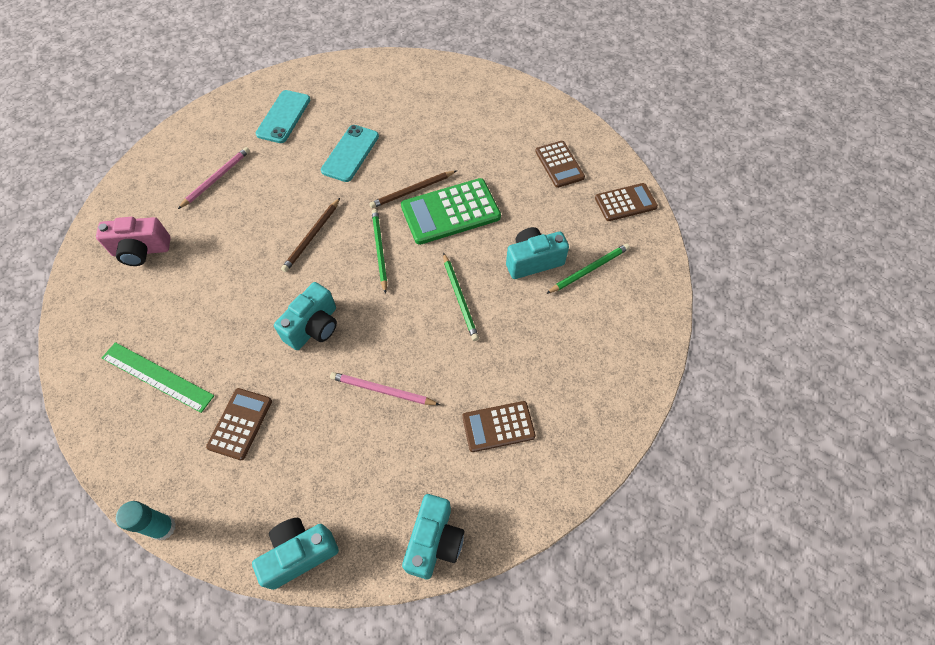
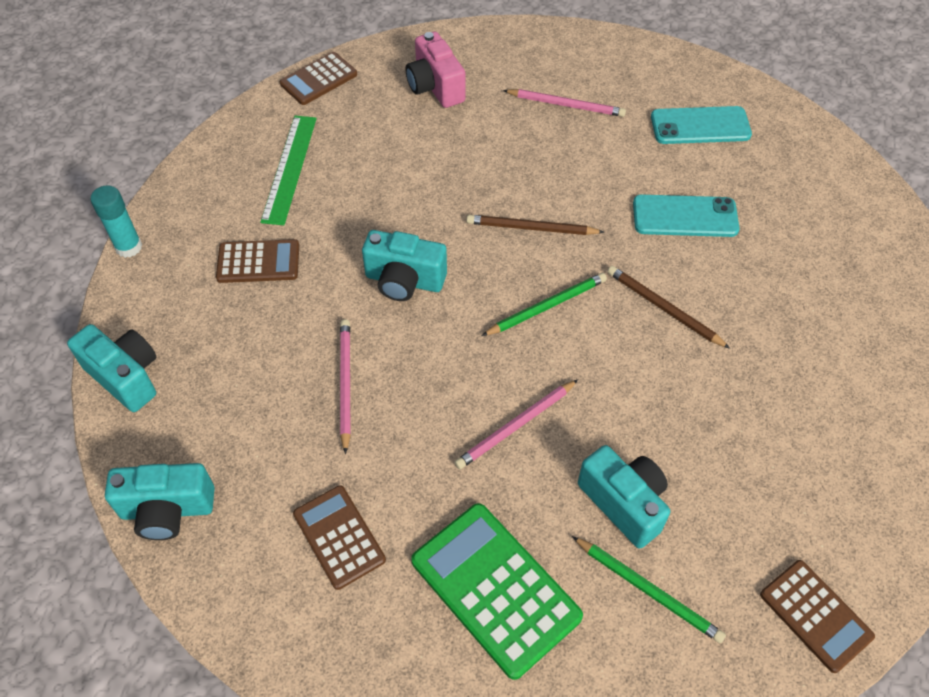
camera: 70 degrees right, 5 degrees down
(450, 212) = (653, 366): green calculator -> green calculator (495, 588)
(460, 298) = (516, 426): green pencil -> pink pencil
(559, 164) = (833, 488): brown calculator -> brown calculator (319, 79)

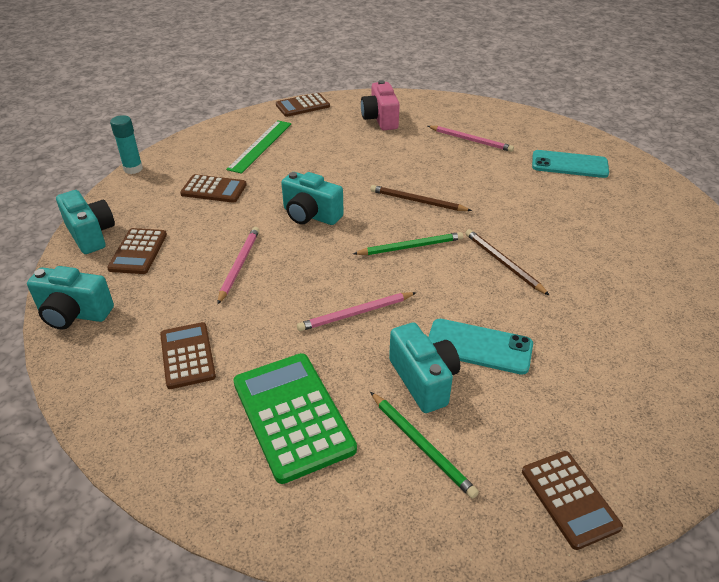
camera: 15 degrees right, 15 degrees down
(204, 391) = (138, 251): none -> brown calculator
(685, 216) = (540, 213): turquoise phone -> turquoise phone (479, 347)

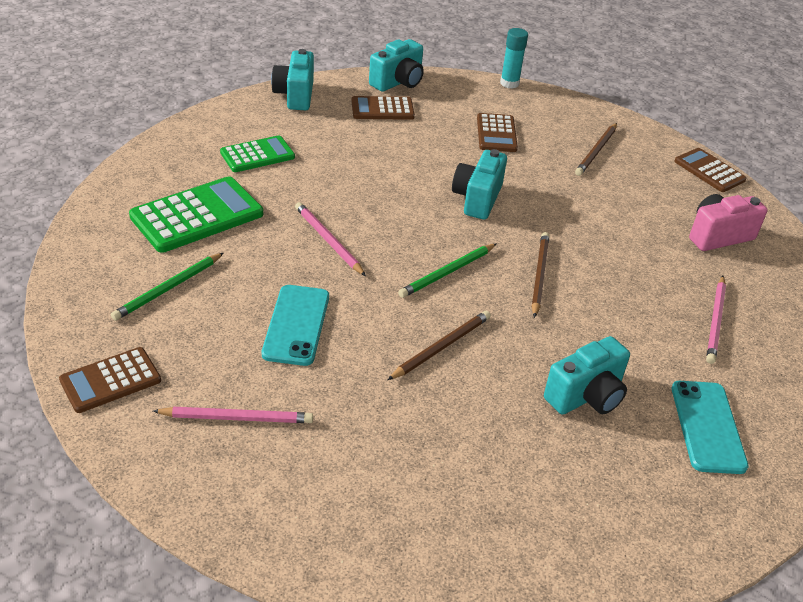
camera: 75 degrees right, 0 degrees up
(187, 355) = (257, 155): brown calculator -> green calculator
(239, 265) = (380, 165): pink pencil -> pink pencil (237, 418)
(260, 146) = (596, 151): green ruler -> brown pencil
(410, 247) = (447, 273): green pencil -> green pencil turned 75 degrees clockwise
(424, 380) = (245, 288): turquoise camera -> turquoise camera (586, 396)

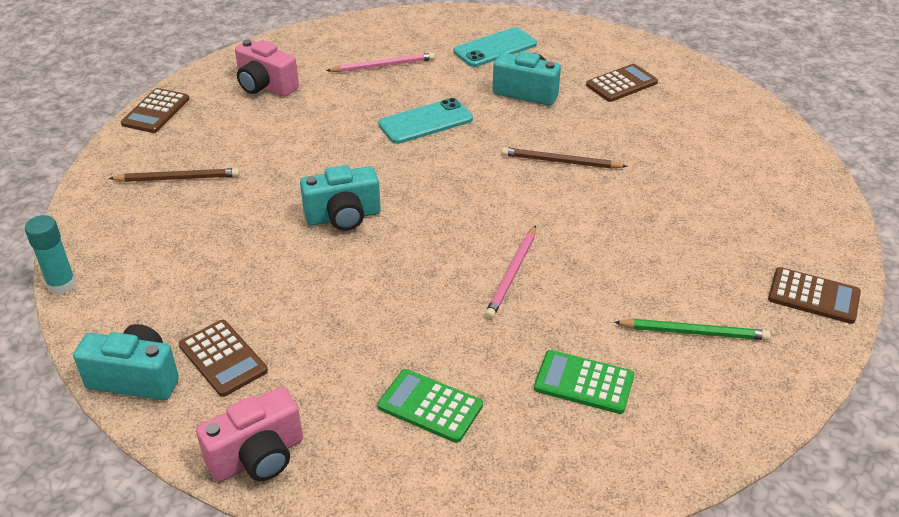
camera: 120 degrees left, 0 degrees up
(197, 215) = (584, 382): green calculator -> green calculator, size x0.62
(237, 418) = (748, 216): pink pencil -> none
(295, 95) = (258, 457): turquoise camera -> pink camera
(296, 325) = (632, 237): turquoise phone -> turquoise phone (425, 122)
(447, 273) = (472, 191): green pencil -> none
(496, 133) = (201, 250): brown calculator -> brown calculator (621, 84)
(539, 275) = (419, 148): brown pencil -> none

